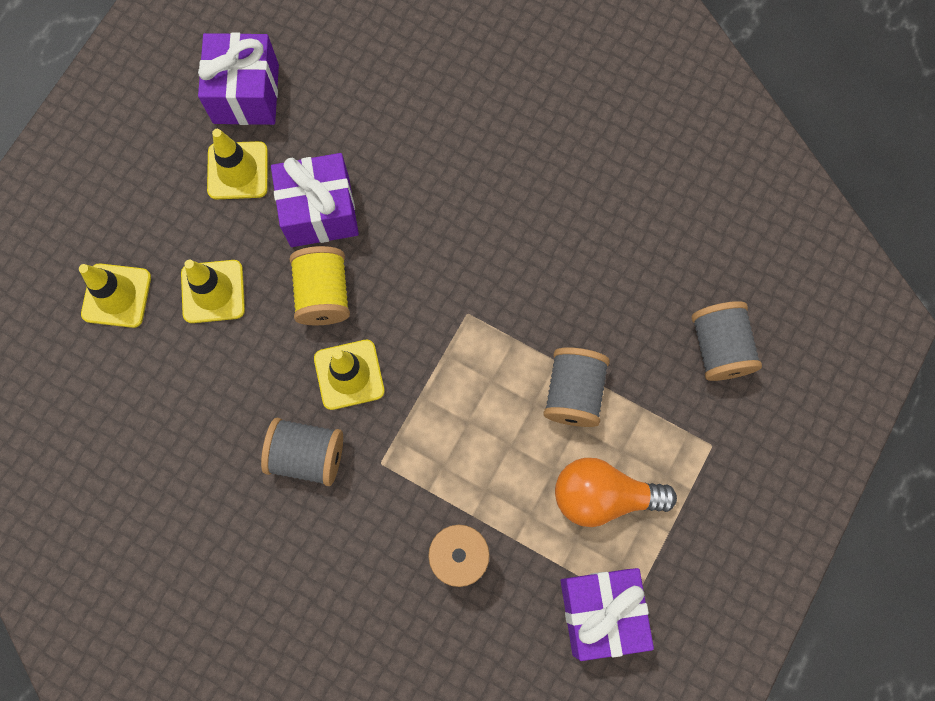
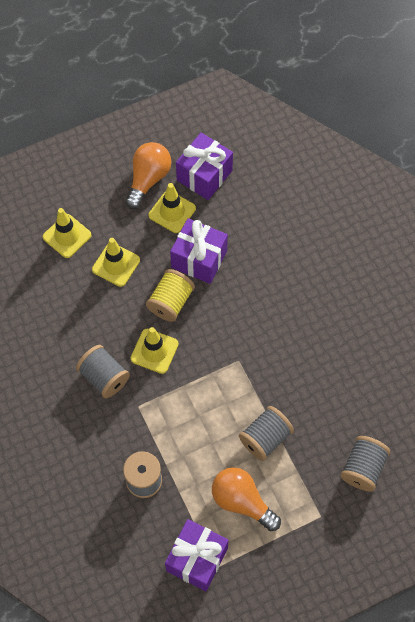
camera: 35 degrees right, 10 degrees down
(173, 146) = (148, 179): none -> orange light bulb

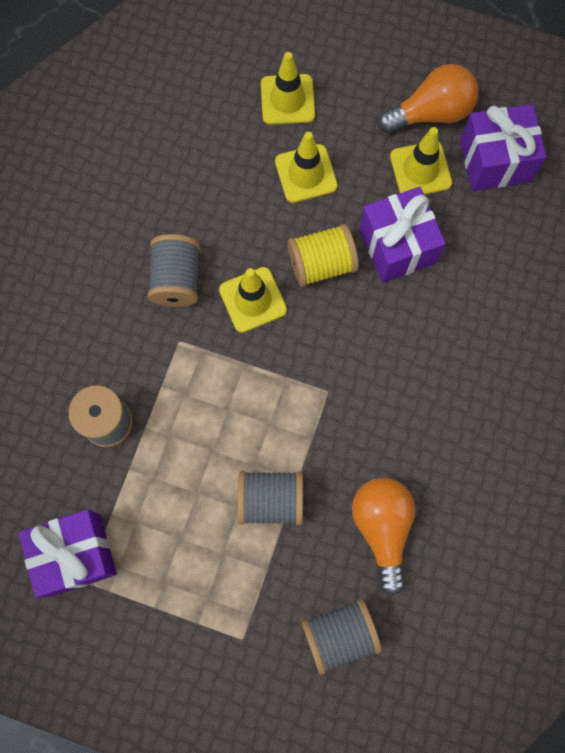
camera: 45 degrees right, 10 degrees up
(242, 501) = (179, 541): orange light bulb -> orange light bulb (382, 528)

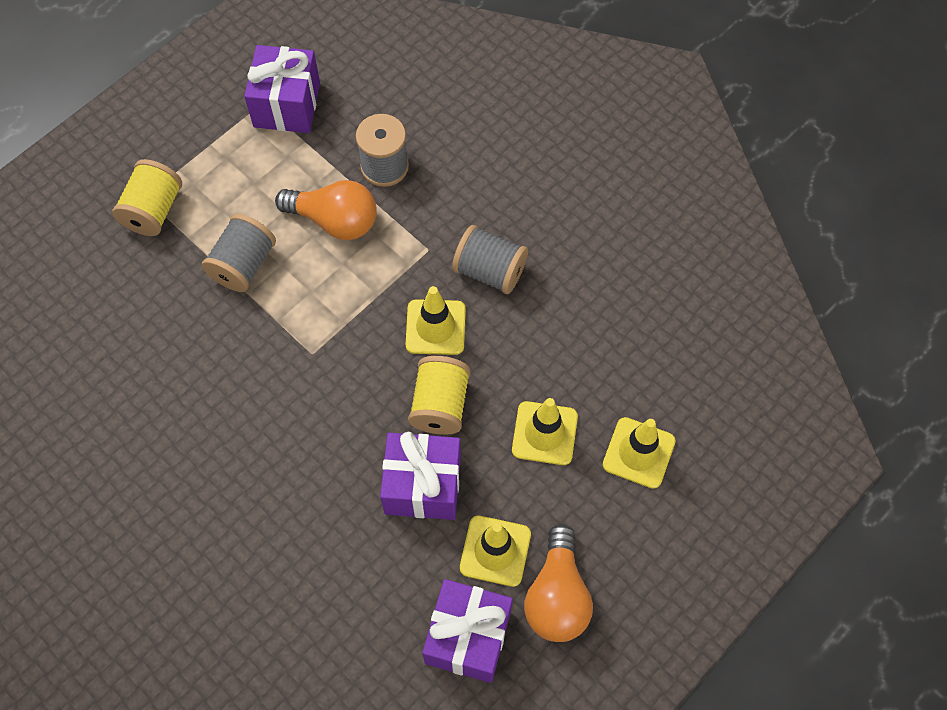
camera: 115 degrees right, 10 degrees down
(253, 621) = (153, 210): none -> yellow spool
(339, 634) = (101, 269): grey spool -> none
(382, 528) = (164, 343): orange light bulb -> orange light bulb (334, 220)

